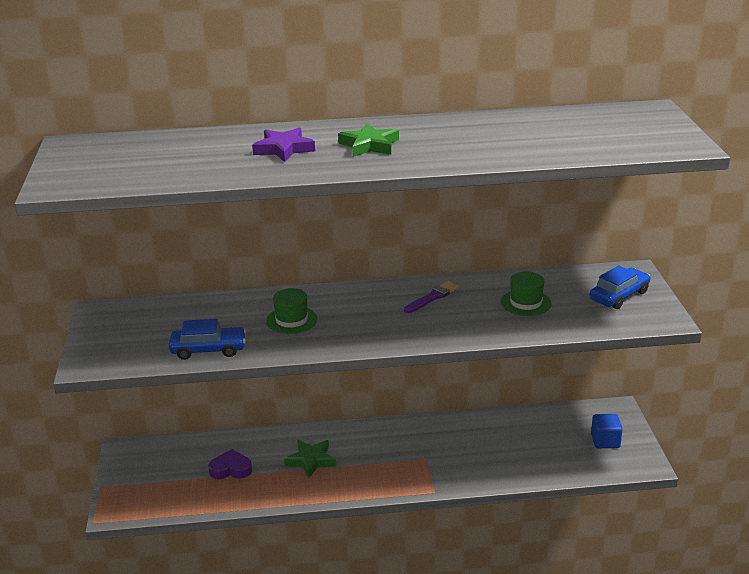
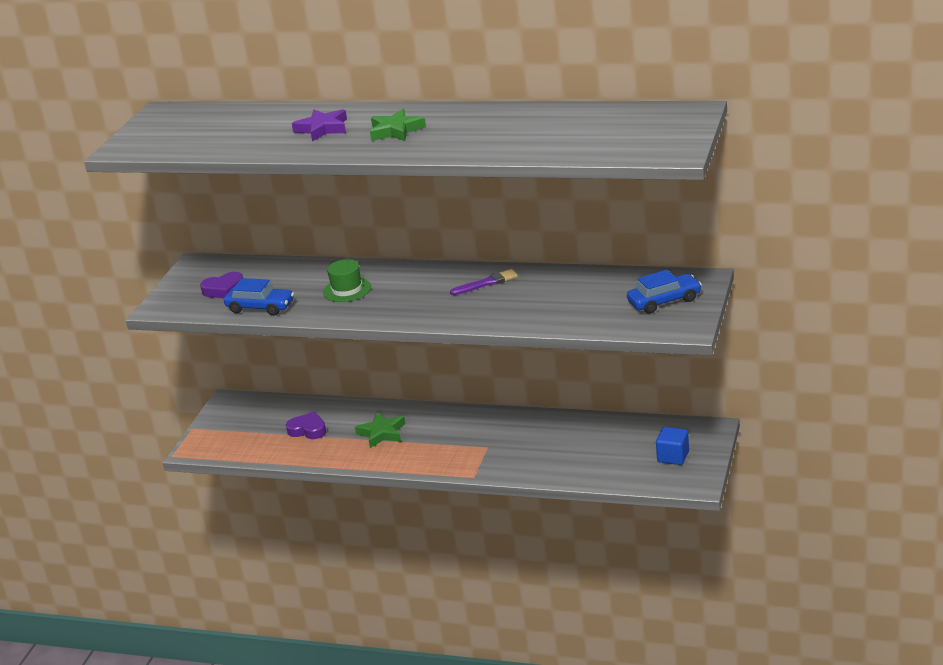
camera: 25 degrees right, 0 degrees up
(151, 335) = (223, 290): none -> purple heart
(526, 303) = (568, 298): green hat -> none

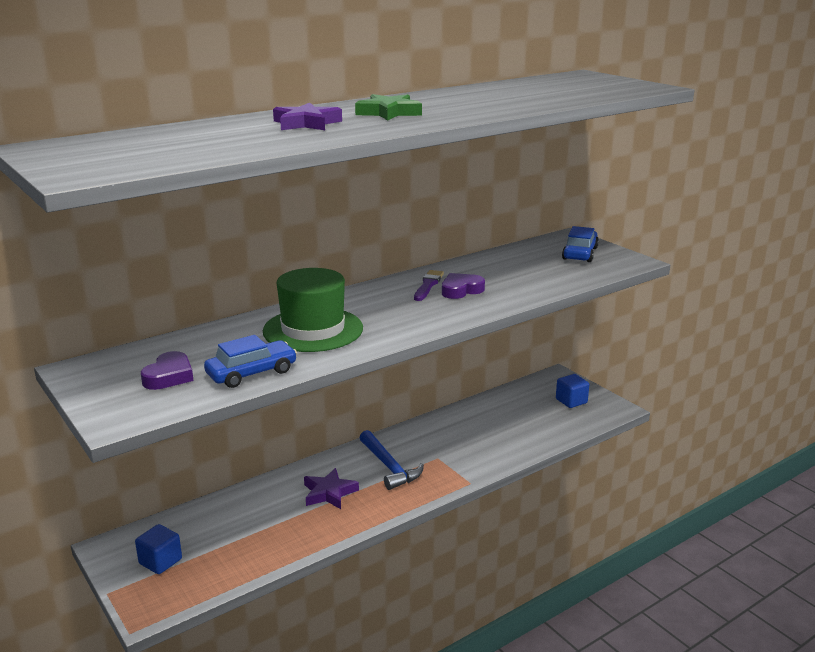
camera: 55 degrees left, 5 degrees down
(237, 424) = (160, 561): none -> blue cube
(308, 430) = (250, 526): purple heart -> purple heart (461, 290)
(347, 290) = (313, 330): green hat -> green hat, size x1.75
(382, 433) = (329, 493): green star -> purple star
(446, 436) = (389, 467): none -> blue hammer

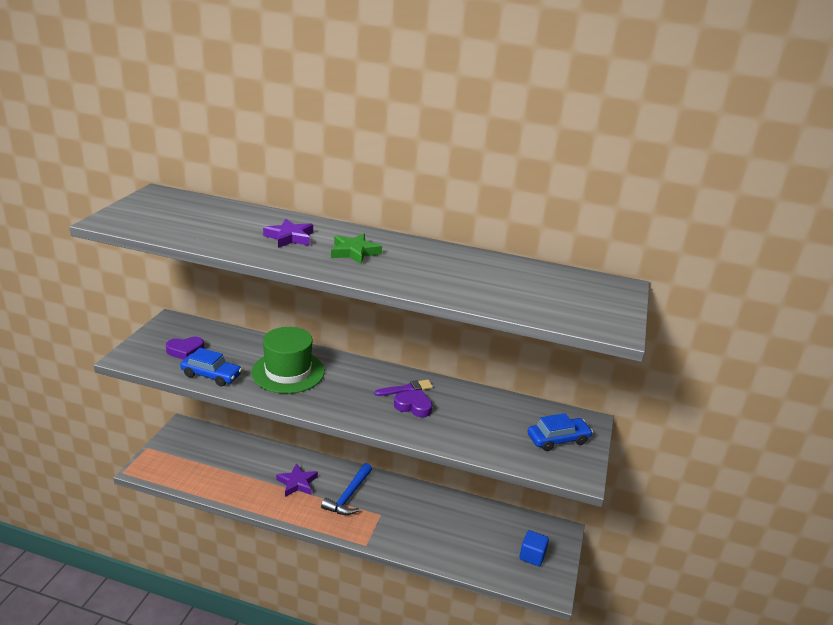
camera: 50 degrees right, 5 degrees up
(160, 561) = (184, 451): blue cube -> none

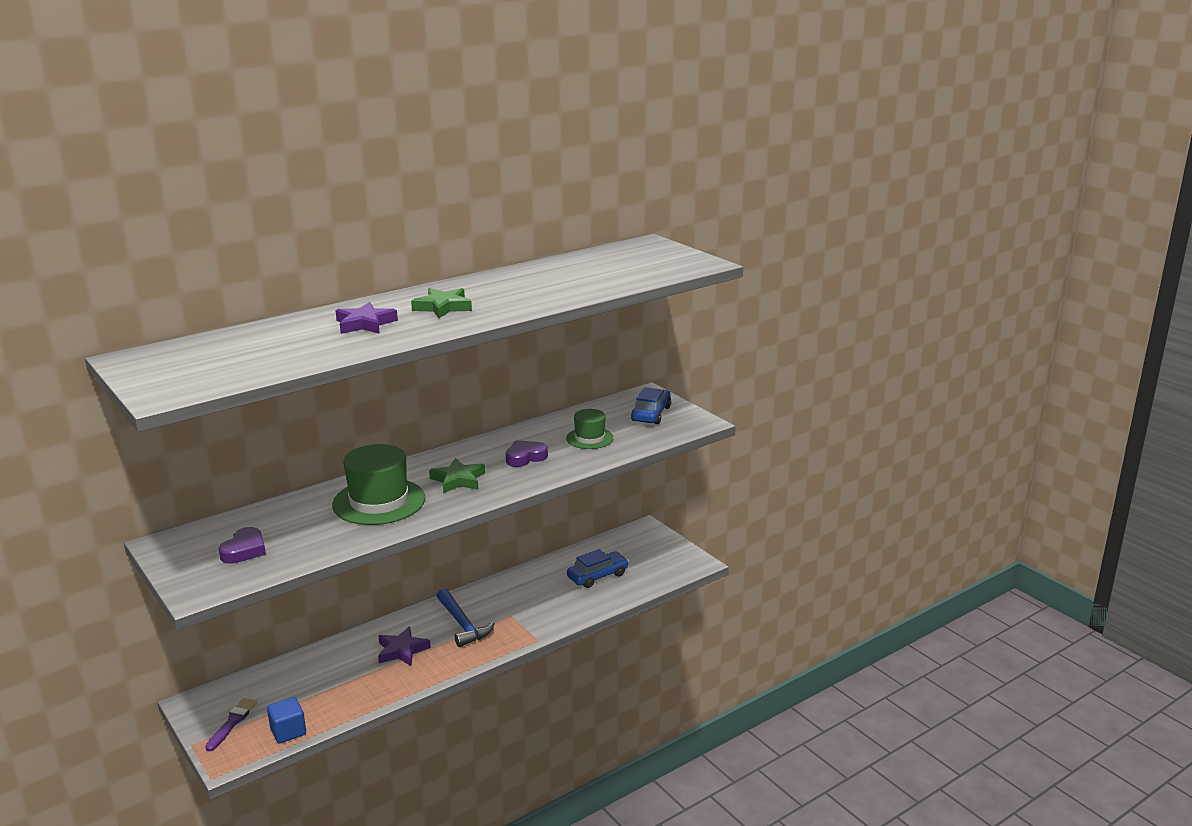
camera: 50 degrees left, 5 degrees down
(211, 375) = (318, 546): blue car -> blue car (597, 576)
(349, 391) = (458, 480): none -> green star
(406, 389) = (495, 452): purple brush -> purple brush (232, 723)
(478, 424) = (589, 438): none -> green hat
(532, 556) = (653, 555): blue cube -> blue cube (288, 731)

